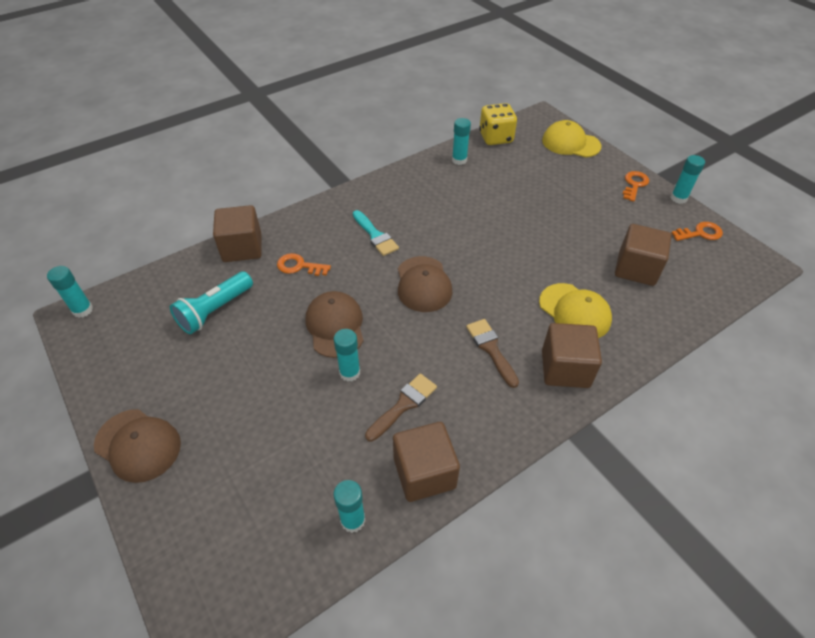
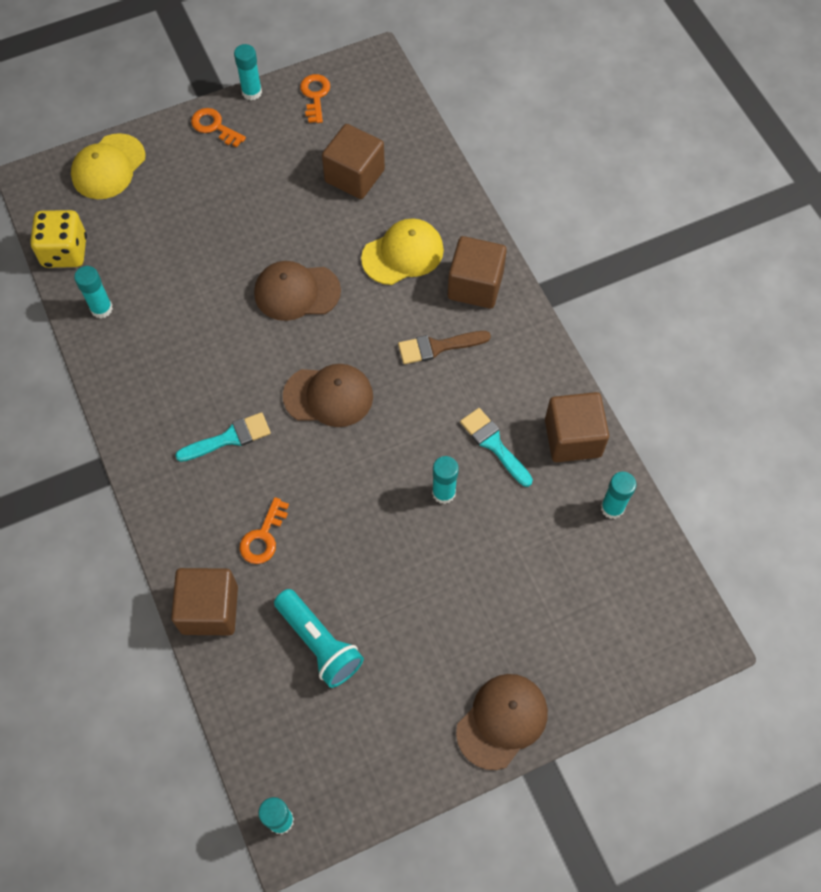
camera: 80 degrees left, 15 degrees up
(335, 326) = (373, 502): brown cap -> brown cap (296, 292)
(404, 405) = (494, 444): brown brush -> turquoise brush

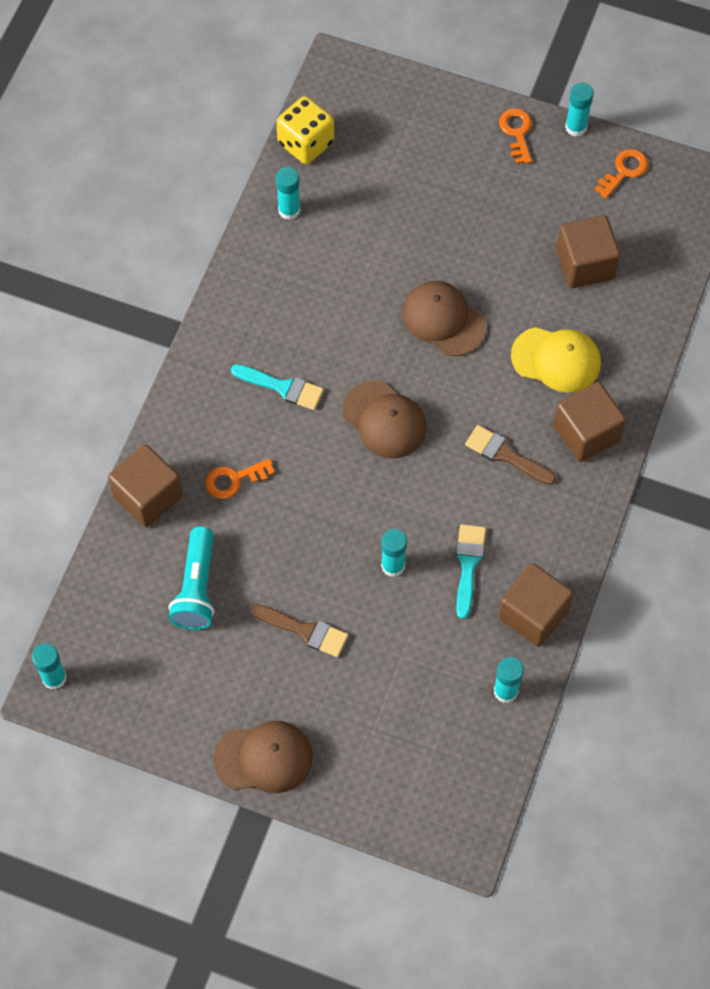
camera: 45 degrees right, 0 degrees up
(108, 167) = (403, 100): yellow cap -> none
(432, 598) = (305, 631): none -> brown brush

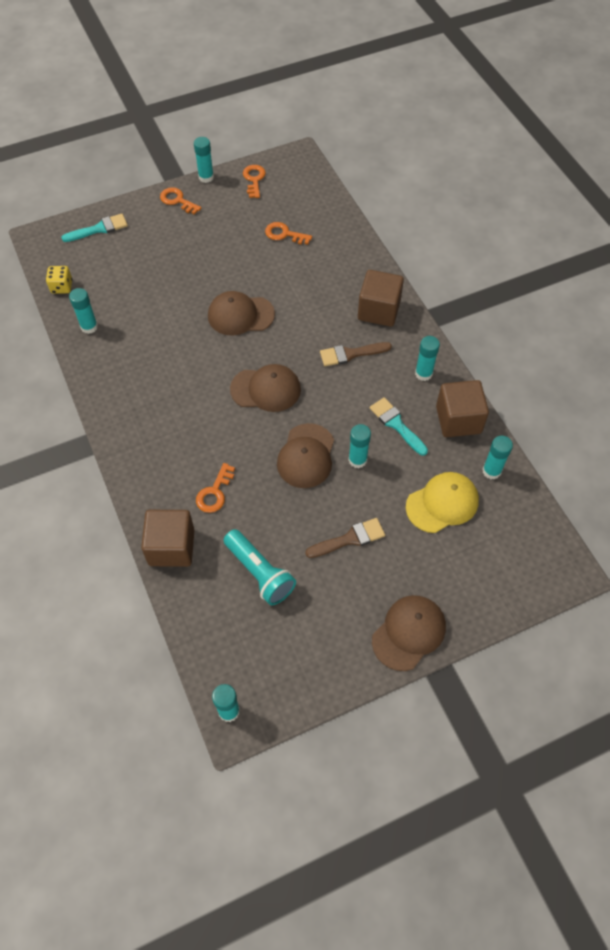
camera: 45 degrees left, 5 degrees down
(282, 387) = (188, 420): turquoise brush -> turquoise brush (99, 229)
(306, 143) = (62, 287): yellow dice -> yellow dice, size x0.62
(350, 519) = (306, 456): none -> brown cap
(554, 538) = (423, 373): none -> turquoise glue stick
(556, 359) = (322, 288): yellow cap -> yellow cap (442, 503)
(585, 264) = (284, 234): brown cube -> orange key

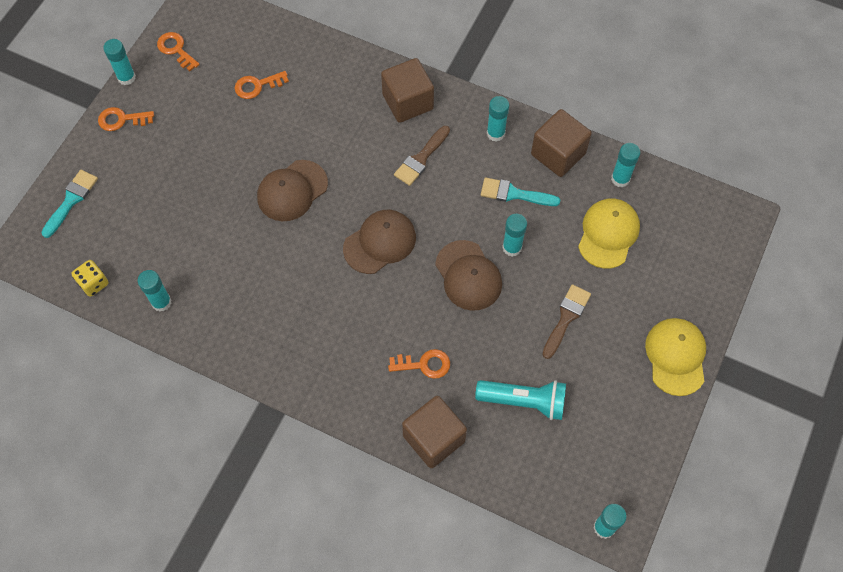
camera: 40 degrees left, 5 degrees up
(215, 492) = (424, 364): orange key -> orange key turned 75 degrees counterclockwise
(409, 633) = (676, 357): brown cap -> yellow cap

